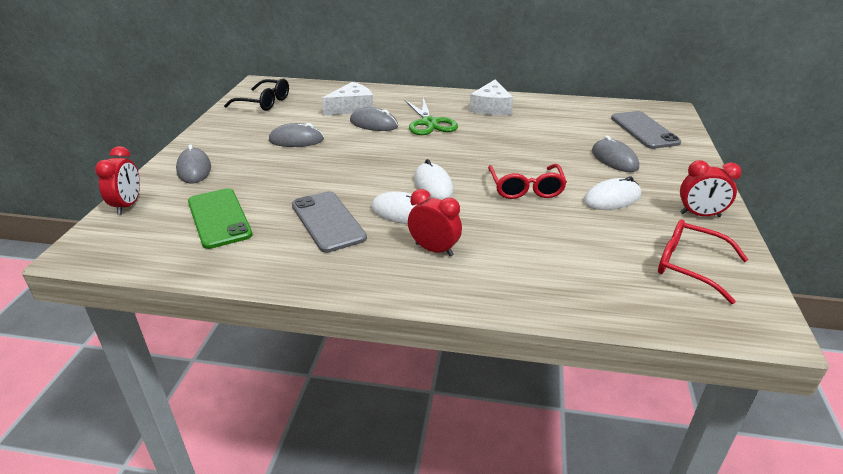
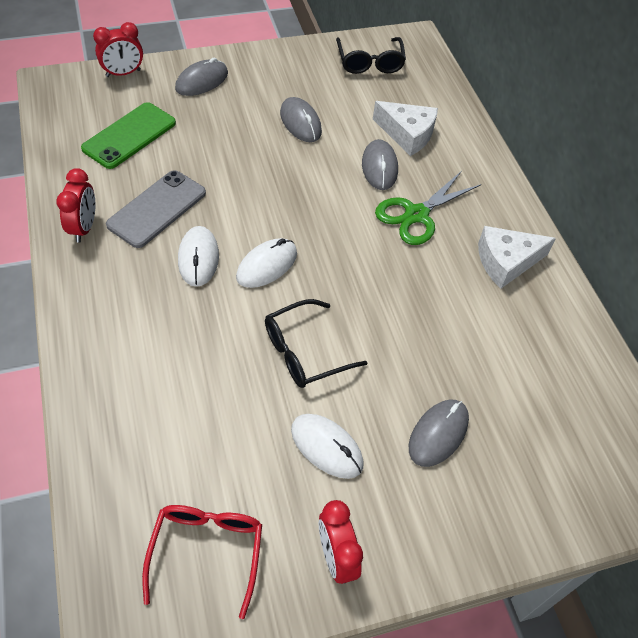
camera: 60 degrees right, 20 degrees up
(434, 249) = (143, 304): red clock -> red clock (84, 228)
(526, 189) = (304, 352): red glasses -> black glasses
(644, 130) = (561, 459): grey phone -> none

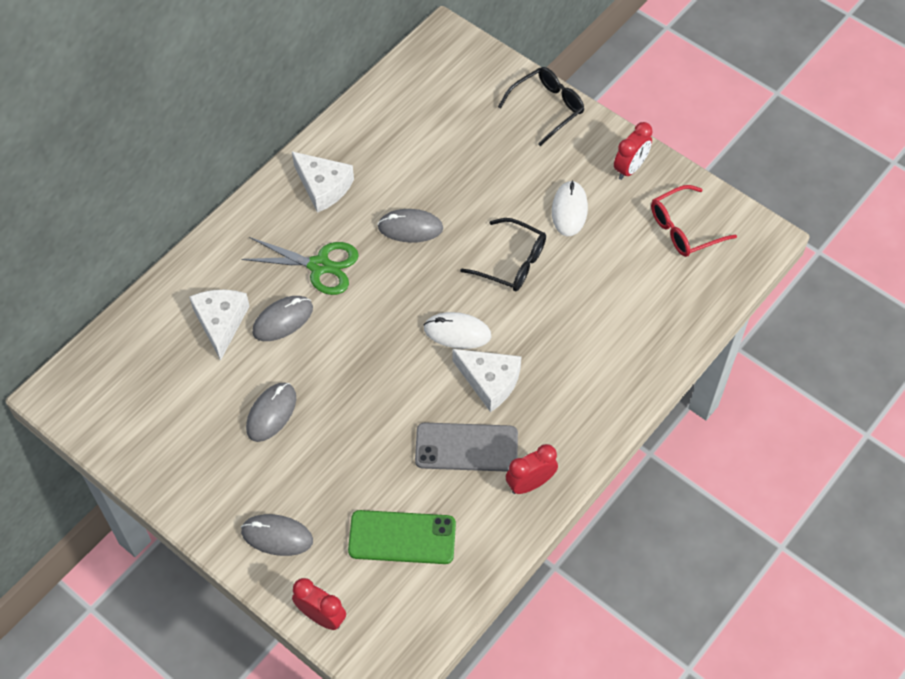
camera: 120 degrees left, 5 degrees up
(198, 258) = (489, 381): white mouse -> white cheese
(370, 62) = (131, 411): black glasses -> black glasses (547, 108)
(438, 434) = (508, 159): grey mouse -> grey mouse (410, 228)

